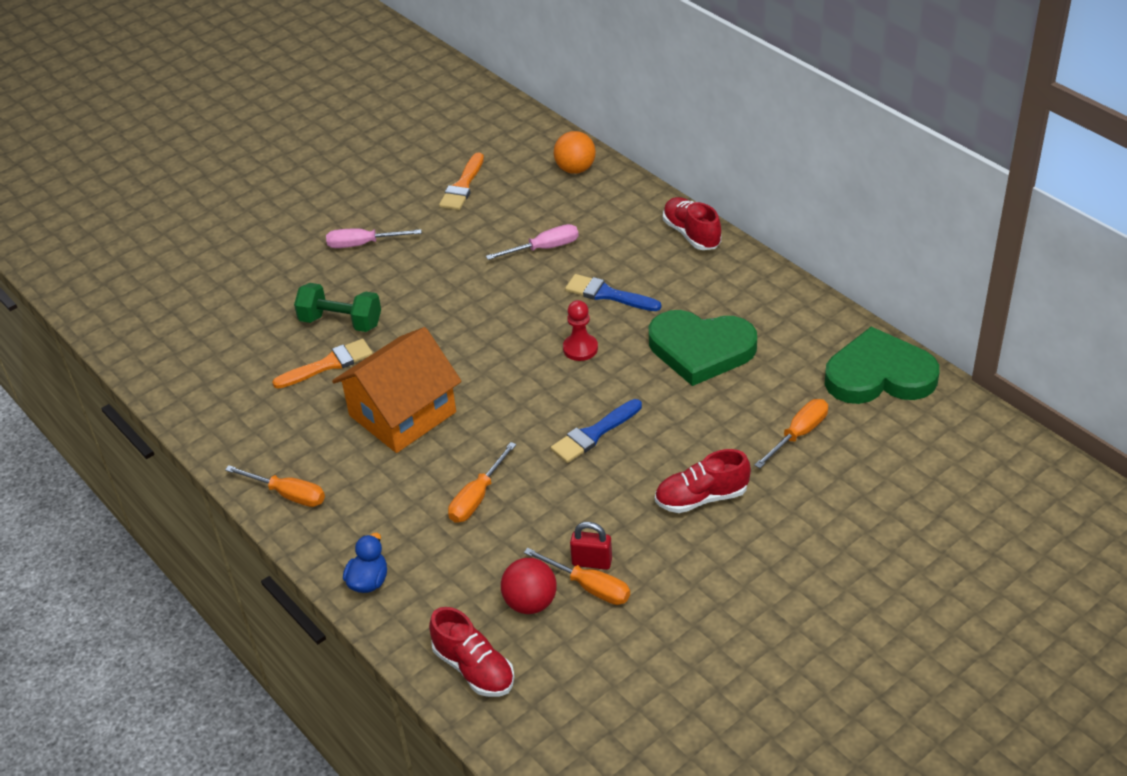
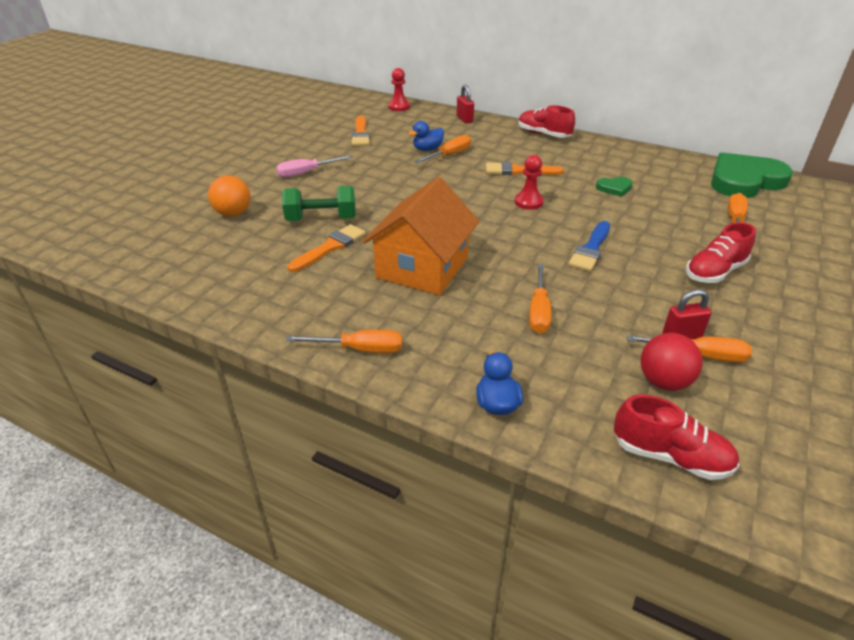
camera: 25 degrees left, 5 degrees down
(525, 232) = (427, 149): none -> blue duck
(542, 140) = (399, 107): none -> red pawn
(544, 248) = (449, 155): pink screwdriver -> orange screwdriver
(575, 169) = (434, 116): orange ball -> orange ball (233, 213)
(608, 294) = (518, 171): blue brush -> orange brush
(610, 183) = (464, 119): none -> red padlock
(701, 349) = (614, 188): green heart -> green heart, size x0.43

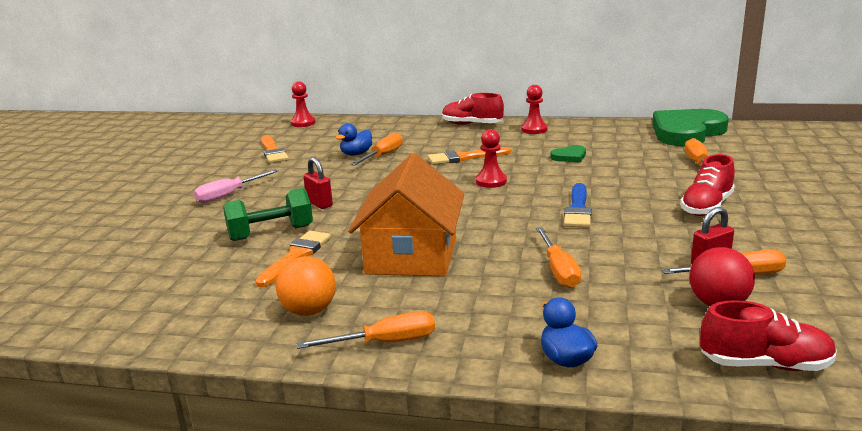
camera: 15 degrees left, 15 degrees down
(233, 213) = (159, 246): orange ball -> orange ball (309, 311)
(464, 119) = (381, 124): red padlock -> red padlock (319, 203)
(597, 150) = (534, 129): none -> red pawn

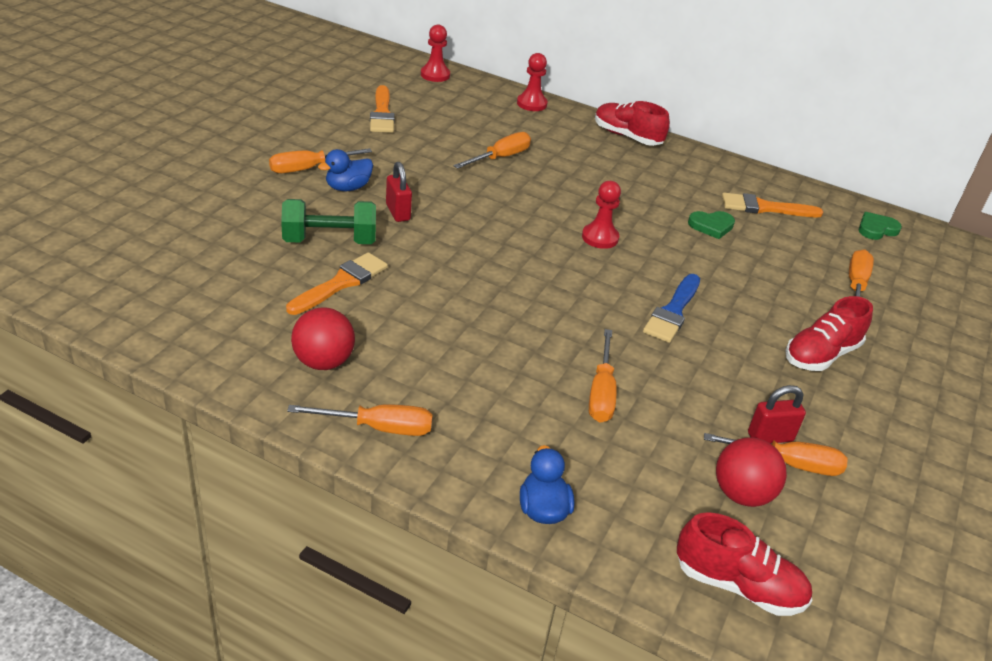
camera: 10 degrees right, 15 degrees up
(229, 195) = (309, 168): pink screwdriver -> orange screwdriver
(309, 311) = (323, 362): orange ball -> red ball
(356, 154) = (472, 146): blue duck -> blue duck (347, 188)
(412, 255) = (459, 321): orange house -> none
(464, 157) = (590, 190): orange brush -> orange brush (764, 208)
(534, 129) = (695, 168): red pawn -> red pawn (531, 104)
(686, 132) = (876, 229): green heart -> green heart, size x0.43

